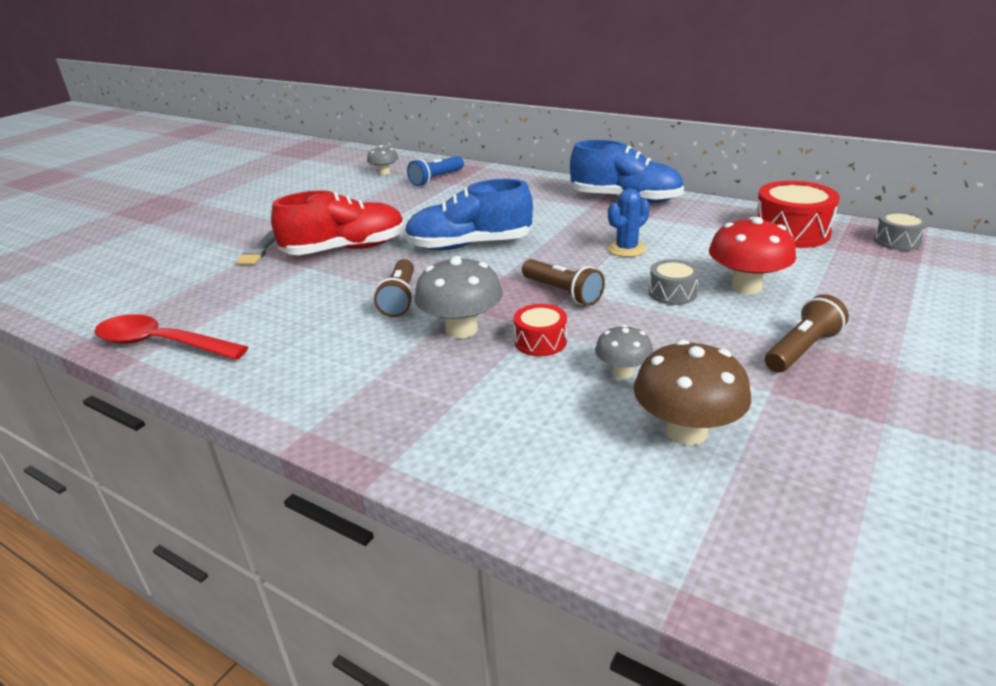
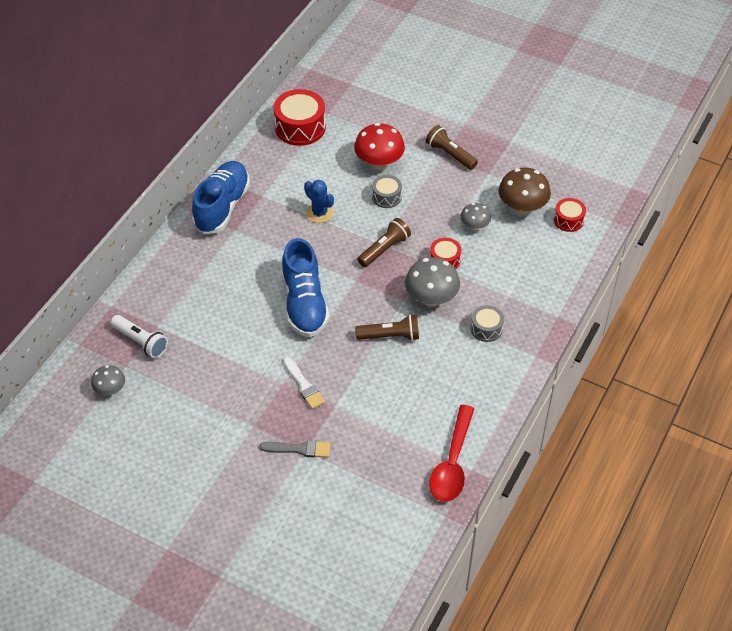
camera: 95 degrees left, 20 degrees up
(345, 249) = (304, 385): red shoe -> white brush
(436, 179) = (141, 342): blue flashlight -> white flashlight
(663, 501) = (568, 220): none -> red drum
(897, 241) = (320, 84): grey drum -> grey drum (486, 329)

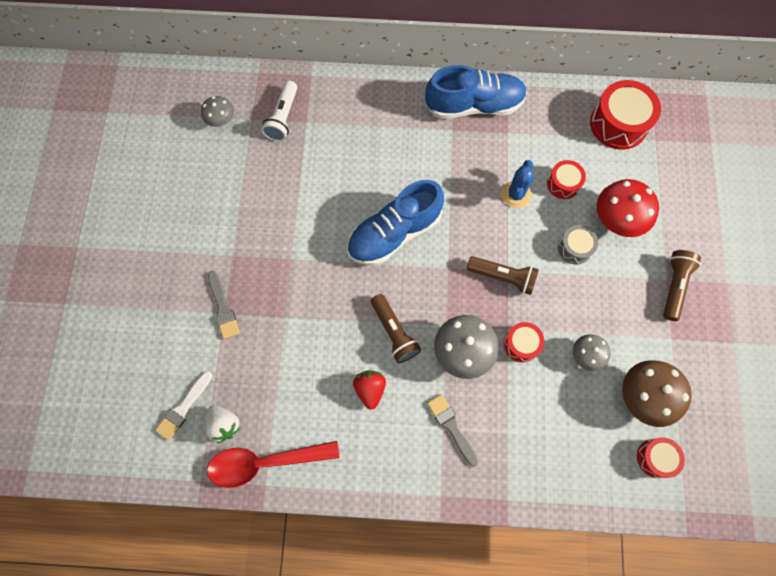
camera: 65 degrees right, 20 degrees up
(304, 385) = (297, 278): white brush -> white brush (183, 408)
(329, 181) = (563, 184): none -> red drum
(405, 482) = (224, 424): none -> white strawberry
(429, 369) = (370, 389): none -> red strawberry
(486, 329) = (451, 427): grey drum -> grey brush

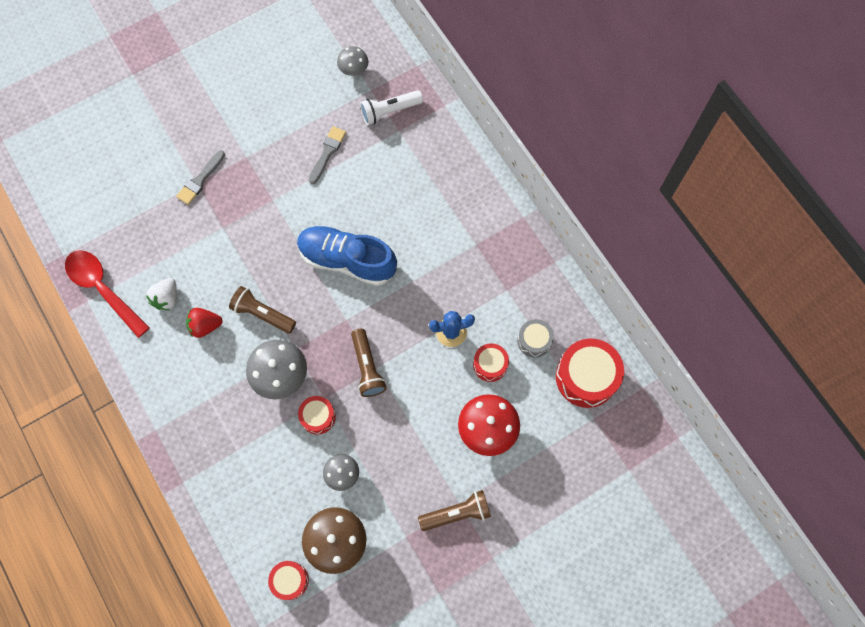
camera: 55 degrees right, 0 degrees up
(183, 408) = (108, 207): white brush -> none
(224, 424) = (113, 242): white strawberry -> white strawberry (167, 298)
(370, 389) = (205, 326): red strawberry -> red strawberry turned 150 degrees counterclockwise
(394, 332) = (263, 314): brown flashlight -> brown flashlight turned 90 degrees clockwise
(451, 427) = (214, 404): grey brush -> grey brush (327, 153)
(474, 105) = (512, 247): blue shoe -> none
(574, 248) = (435, 409): grey drum -> grey drum (534, 341)

